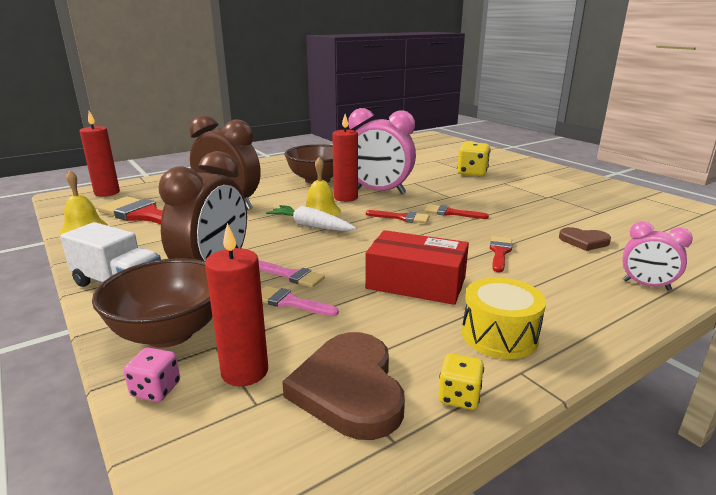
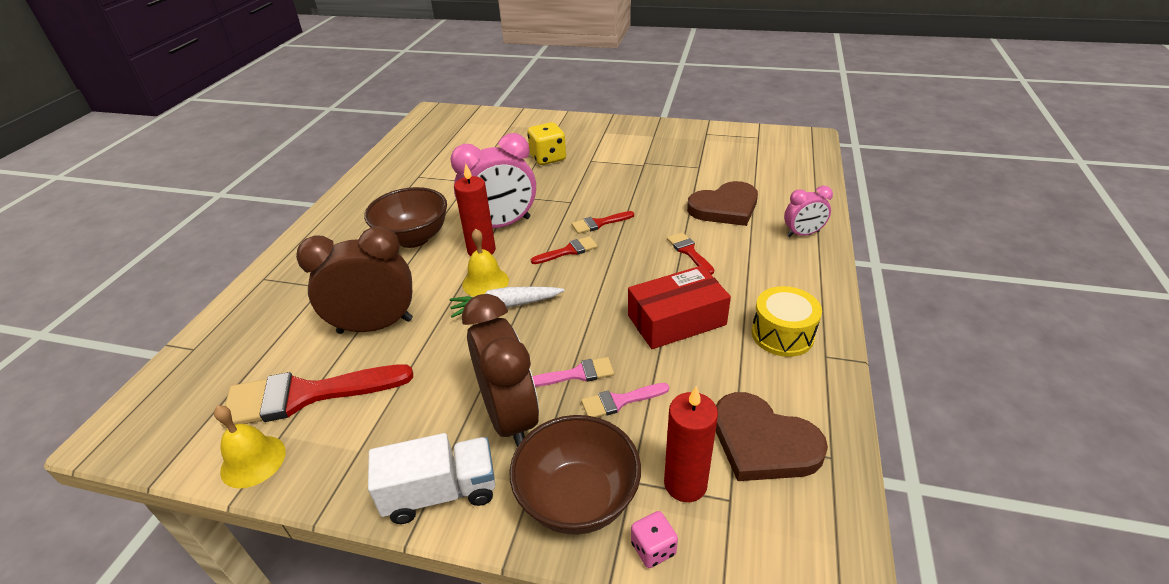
camera: 40 degrees left, 15 degrees up
(107, 193) = (170, 395): red candle -> none
(459, 396) = (821, 399): yellow dice -> none
(584, 241) = (725, 208): brown heart -> brown heart, size x1.76

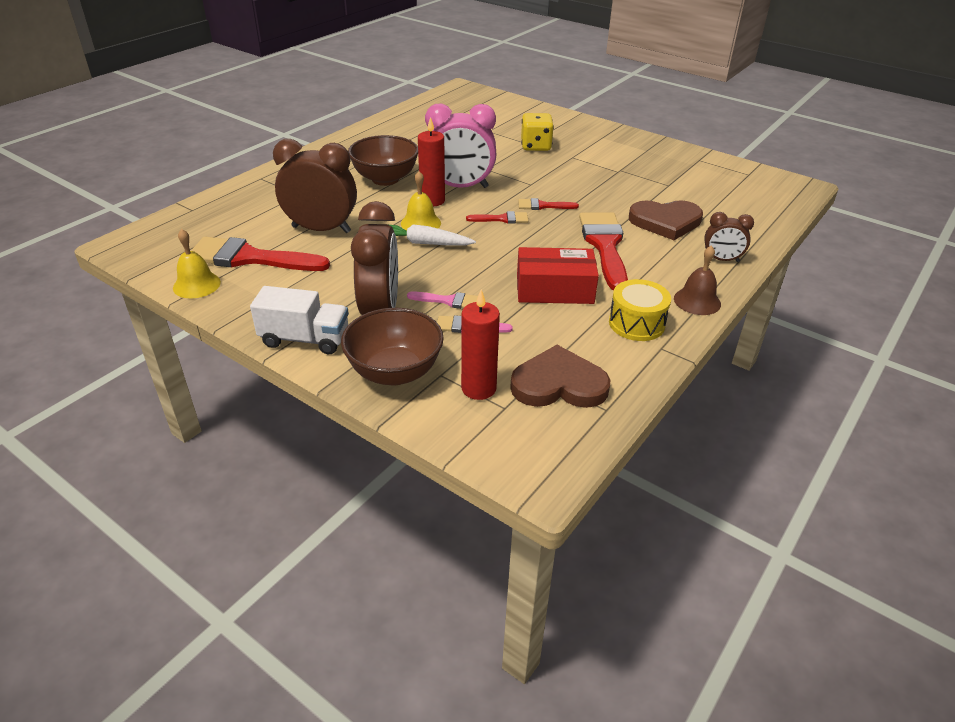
camera: 20 degrees right, 0 degrees up
(653, 548) = (427, 415): pink dice -> none
(689, 251) = (605, 245): red brush -> red brush, size x2.08
(763, 442) = (559, 384): brown heart -> brown heart turned 120 degrees clockwise
(803, 234) = (721, 260): pink clock -> brown clock
(816, 288) = (697, 301): none -> brown bell

